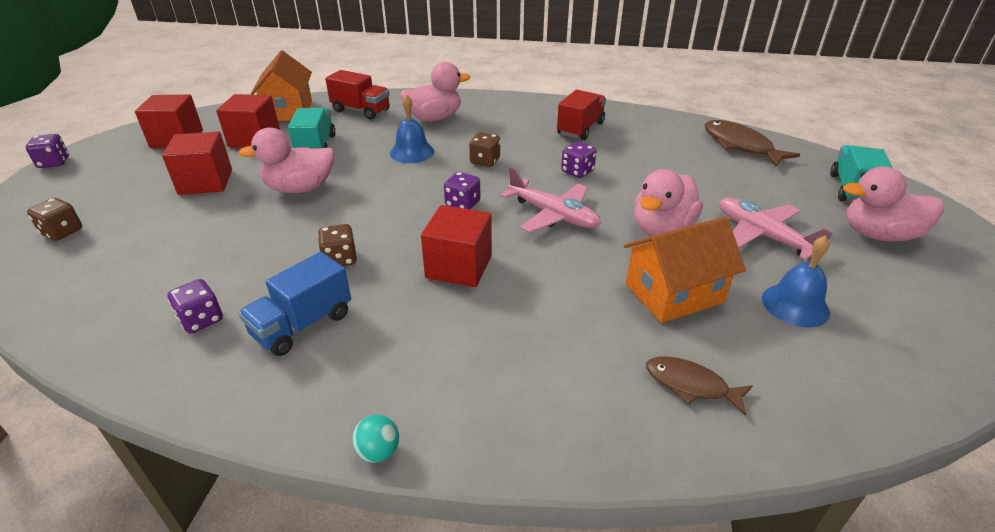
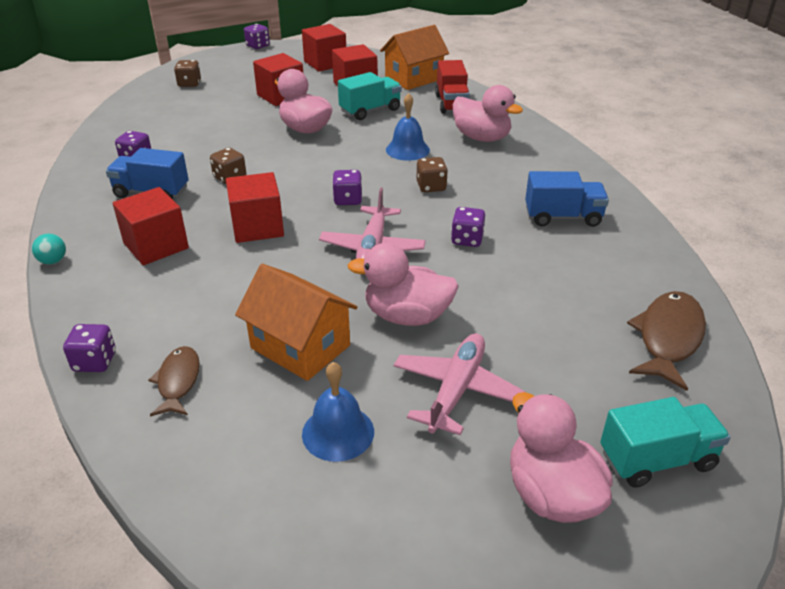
camera: 60 degrees right, 0 degrees up
(428, 347) = (156, 246): none -> red cube
(580, 129) = (563, 217): red truck -> blue truck
(626, 447) = (95, 362): none -> purple dice

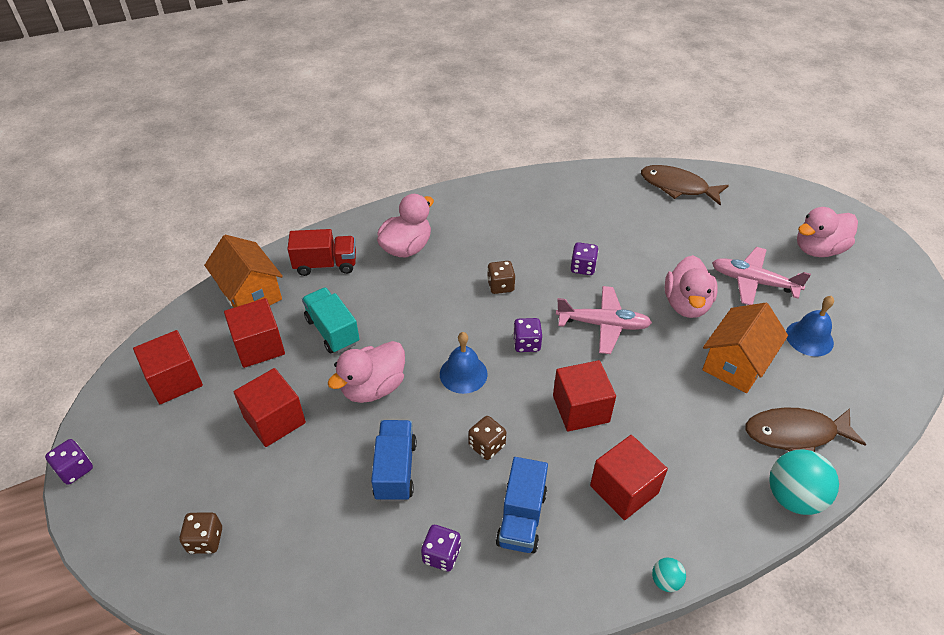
camera: 90 degrees left, 10 degrees up
(95, 362) = (793, 497): purple dice -> turquoise ball
(178, 381) = (795, 433): brown fish -> brown fish, size x1.61
(407, 149) = (428, 301): blue bell -> blue bell (463, 374)
(563, 217) = (544, 213): blue truck -> blue truck (395, 470)
(657, 459) = (778, 208): turquoise truck -> none

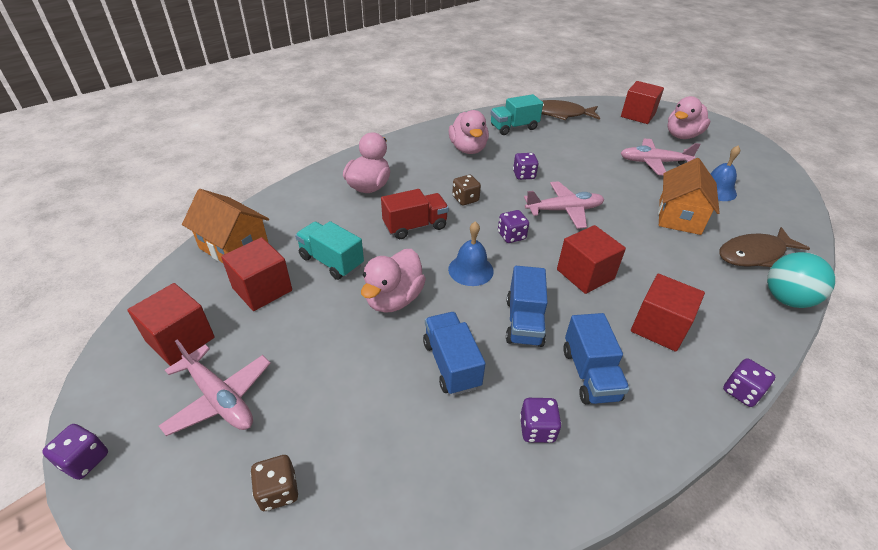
camera: 20 degrees left, 5 degrees down
(188, 445) = (219, 398): none -> pink plane
(274, 420) = (307, 350): red cube -> red cube (638, 115)
(325, 264) = (300, 211): red truck -> red truck (415, 226)
(487, 446) = (524, 322): brown dice -> blue truck
(607, 197) = (514, 127): none -> turquoise truck
(665, 581) = (741, 392): turquoise ball -> purple dice
(686, 304) = (617, 185): pink duck -> pink duck (468, 149)

